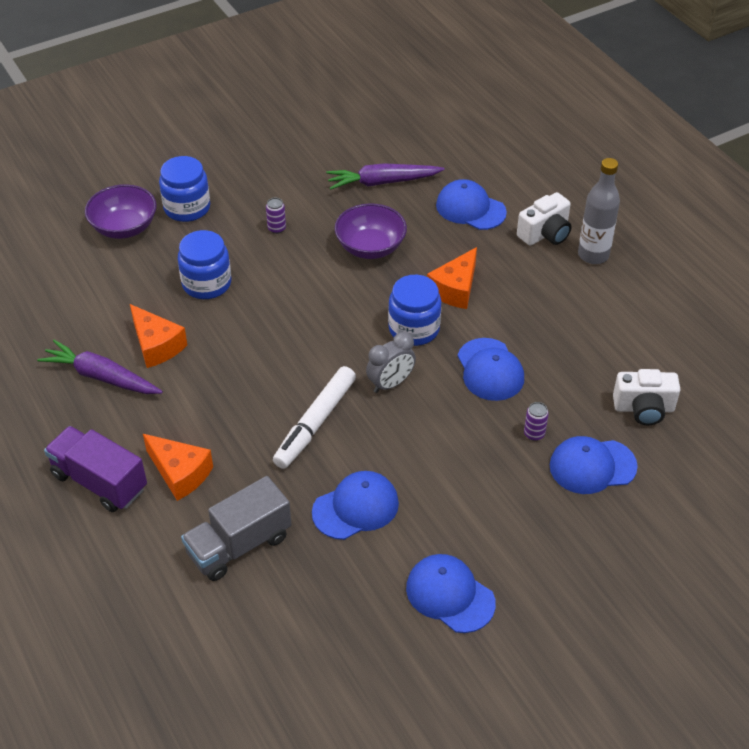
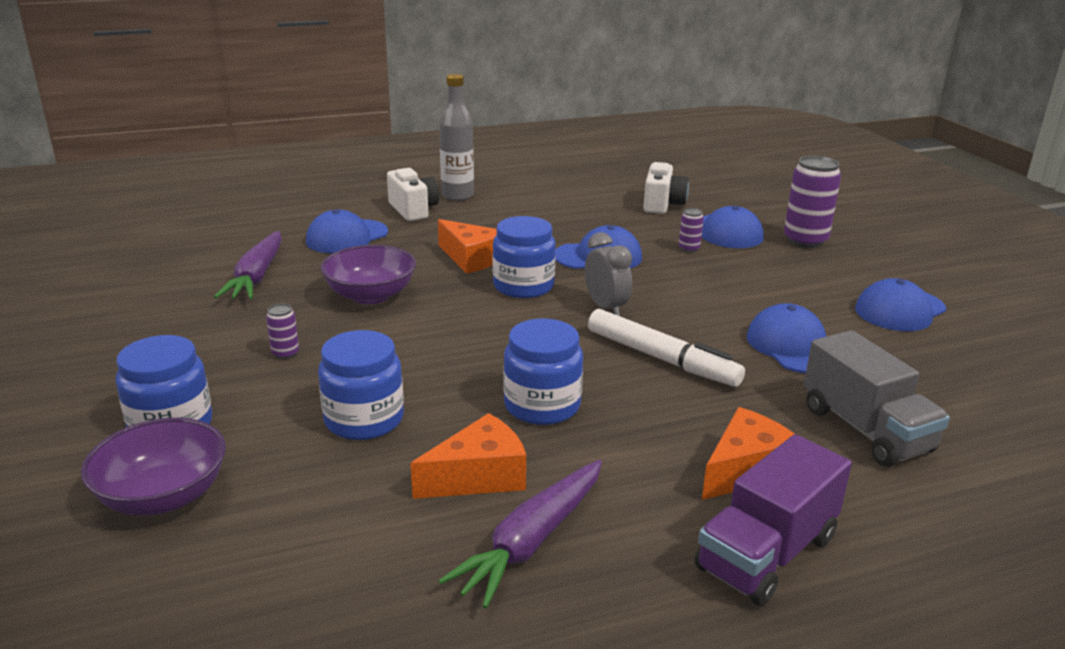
camera: 80 degrees left, 20 degrees down
(238, 363) = (542, 405): none -> blue jar
(593, 530) = (805, 241): none -> purple can

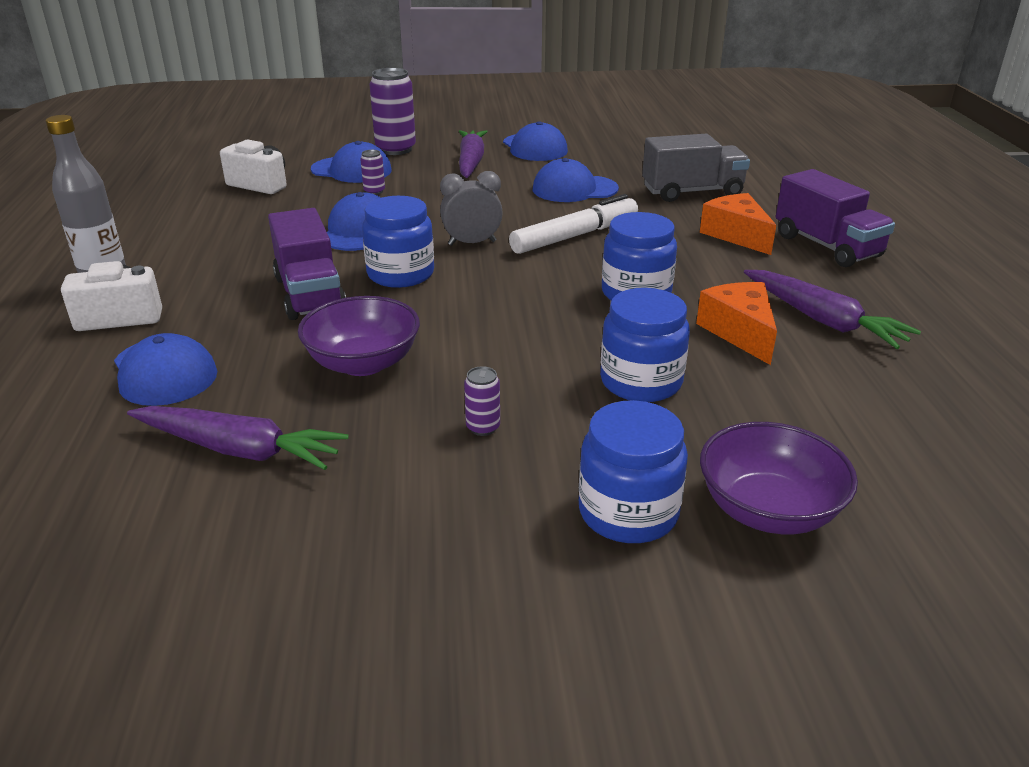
camera: 75 degrees left, 5 degrees up
(471, 259) = (309, 294): orange cheese -> purple truck
(812, 281) = (471, 162): none -> purple carrot

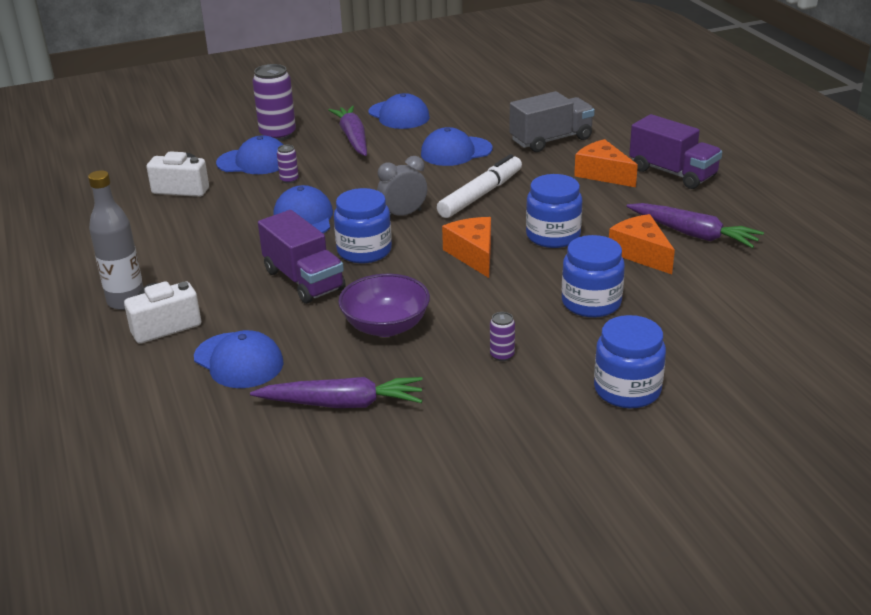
camera: 15 degrees left, 0 degrees up
(524, 299) = (473, 255): none -> orange cheese
(768, 510) = (711, 371): purple bowl -> none

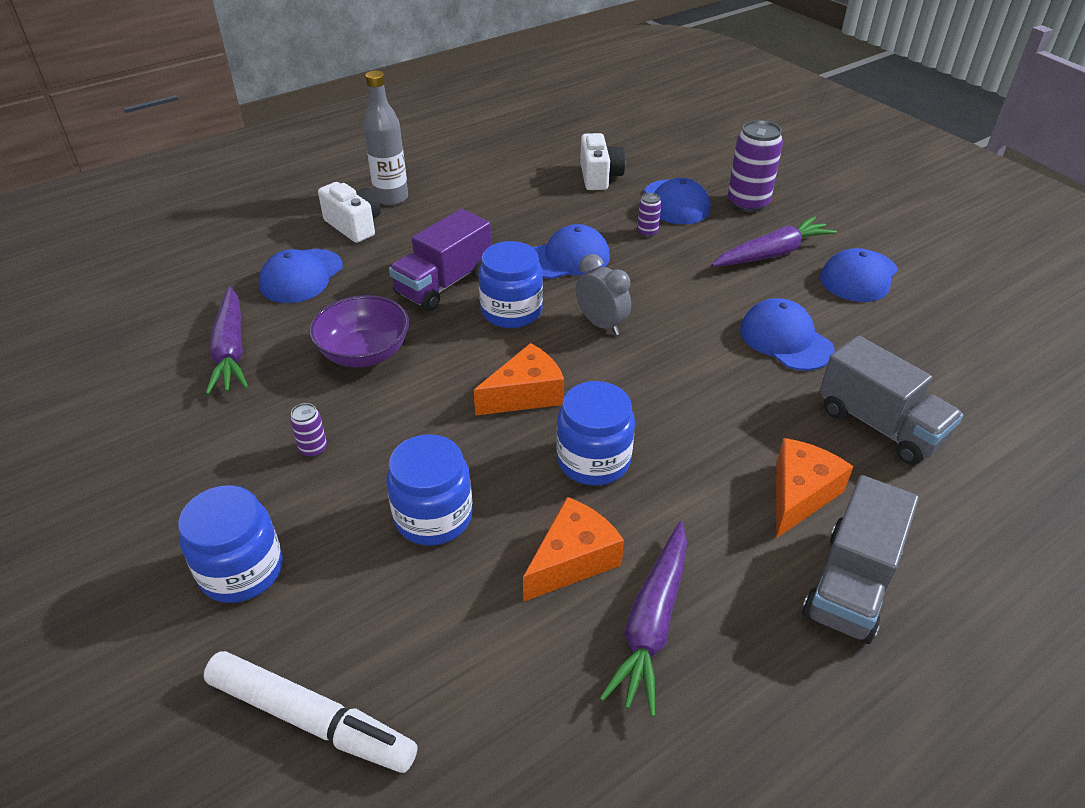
camera: 75 degrees right, 10 degrees up
(481, 195) = (677, 379): white marker -> white marker (311, 719)
(672, 173) = (850, 584): purple truck -> grey truck

